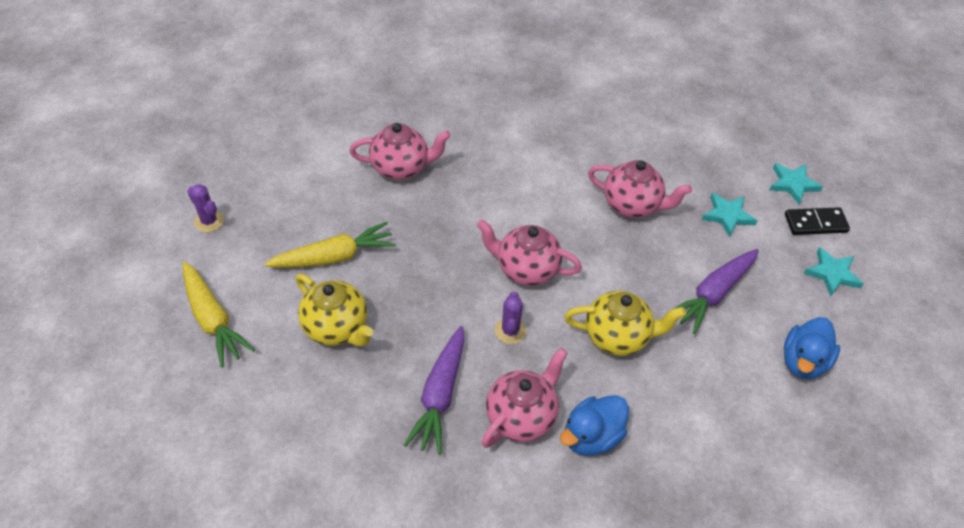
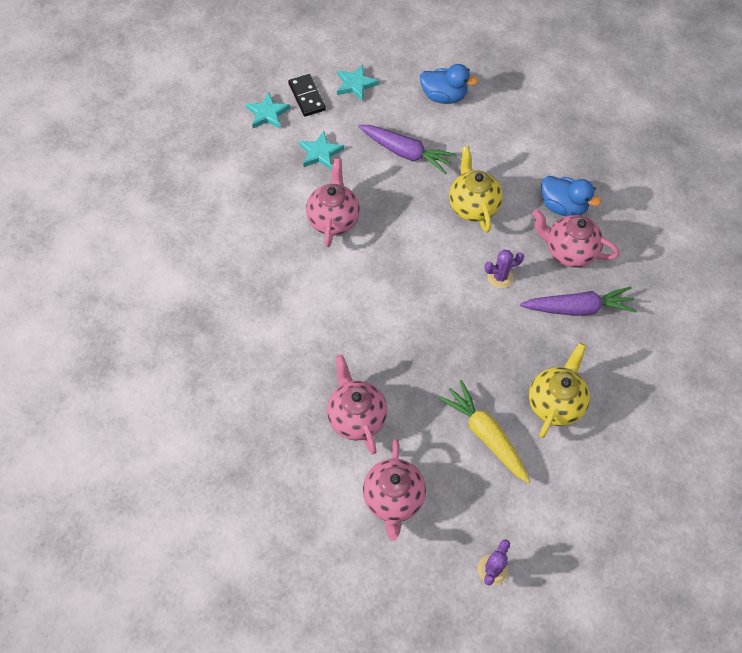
camera: 105 degrees left, 10 degrees up
(213, 319) = (593, 508): yellow carrot -> none
(526, 269) = (435, 281): pink teapot -> pink teapot (393, 498)

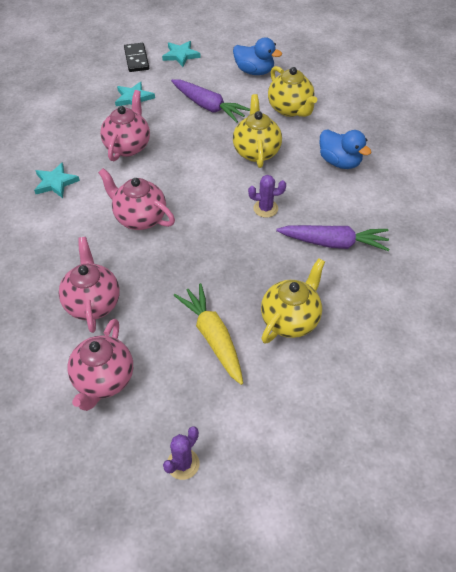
camera: 10 degrees right, 10 degrees down
(267, 113) = (99, 67): turquoise star -> turquoise star (55, 182)
(495, 144) = (290, 109): none -> yellow teapot
(569, 251) = (336, 197): pink teapot -> pink teapot (139, 218)

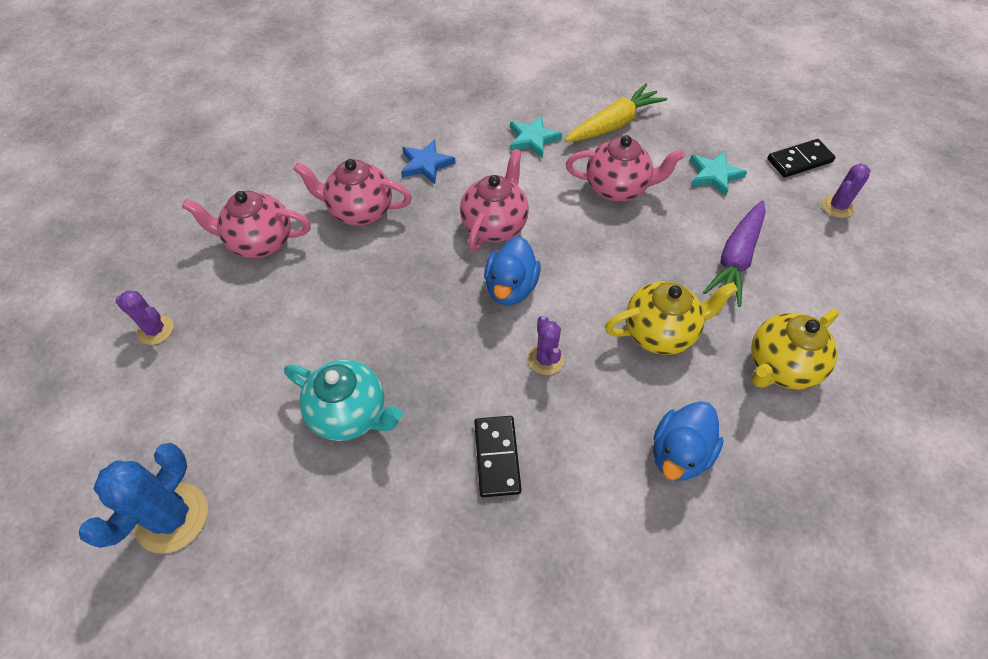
camera: 80 degrees right, 5 degrees up
(55, 253) = (426, 164): none -> blue star
(92, 303) = (360, 211): pink teapot -> pink teapot turned 150 degrees counterclockwise
(181, 55) = (837, 206): turquoise star -> purple cactus
(213, 338) = (318, 331): yellow carrot -> yellow carrot (613, 124)
(254, 71) = (851, 304): blue duck -> blue duck (511, 288)
(290, 320) = (350, 414): yellow teapot -> turquoise teapot
(333, 243) = (497, 457): purple carrot -> black domino
(361, 436) = (172, 517): none -> blue cactus

